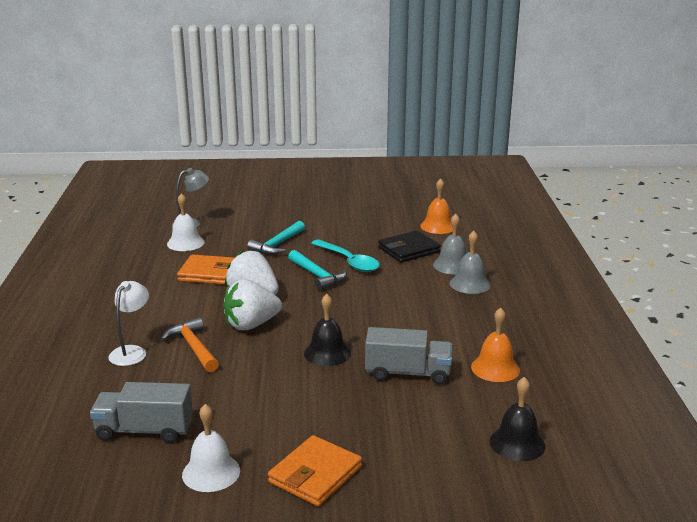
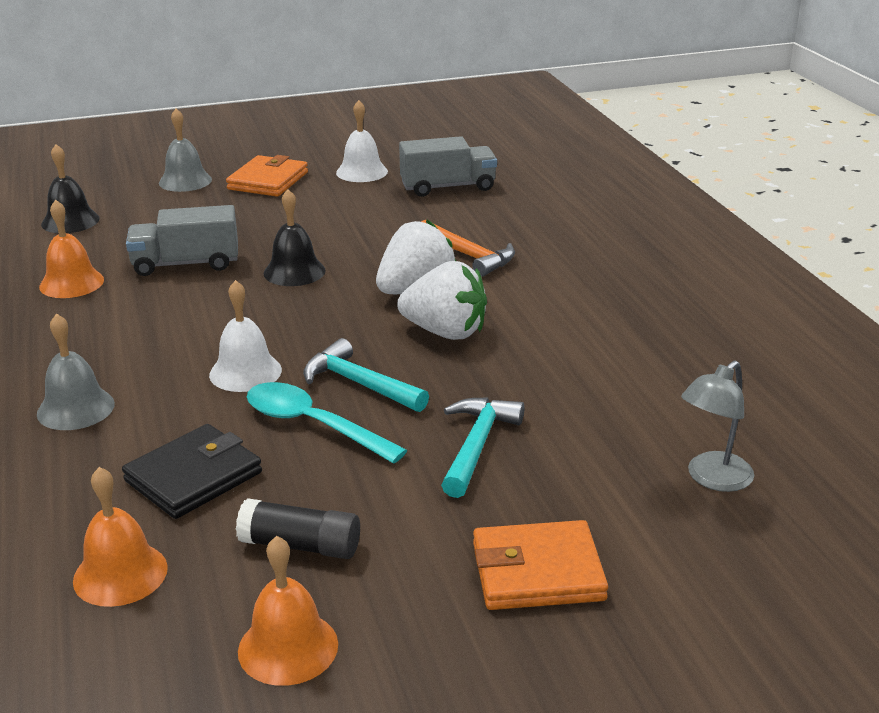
camera: 165 degrees right, 5 degrees up
(131, 352) = (539, 242): white lamp -> none
(185, 243) = (663, 420): white bell -> white bell (245, 372)
(209, 273) = (551, 360): orange wallet -> orange wallet (537, 571)
(368, 225) = (300, 545): none -> black glue stick
(379, 205) = (288, 647): none -> orange bell
(452, 265) = (102, 448): grey bell -> grey bell (185, 181)

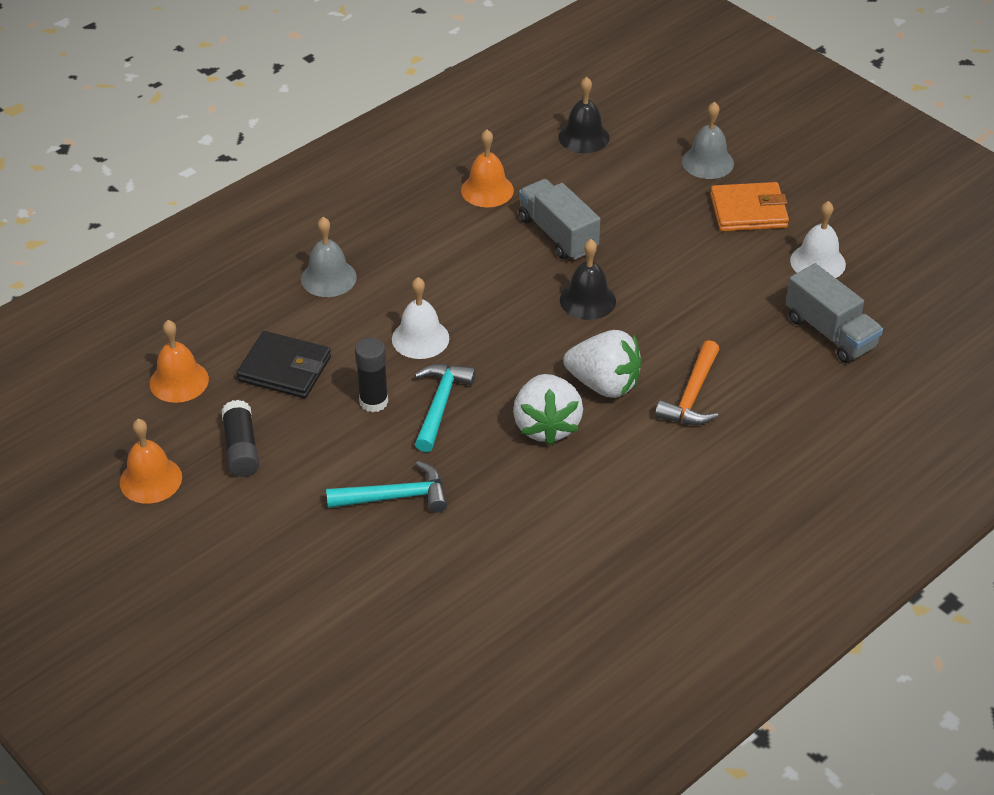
camera: 65 degrees right, 15 degrees up
(313, 425) = (373, 401): turquoise spoon -> black glue stick
(537, 571) = (269, 571): orange wallet -> none
(712, 479) = (423, 642): grey lamp -> none

